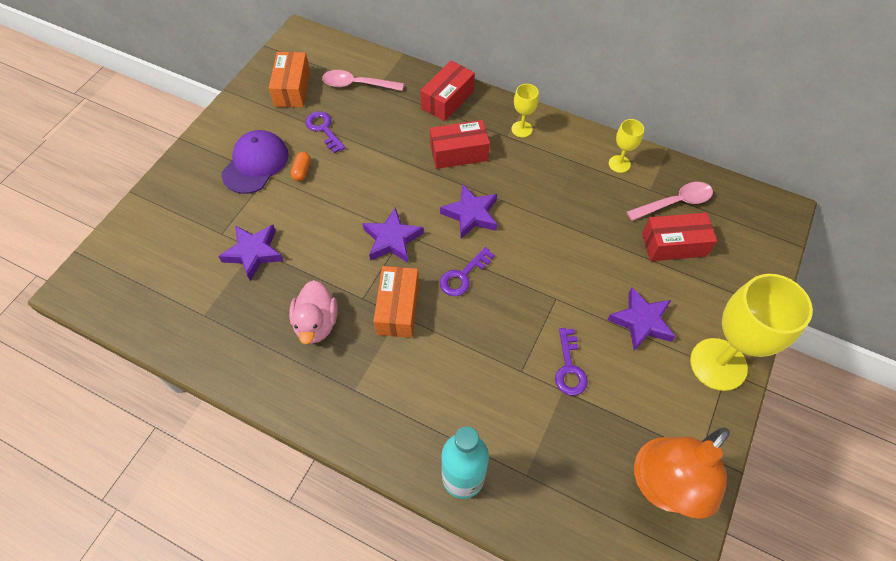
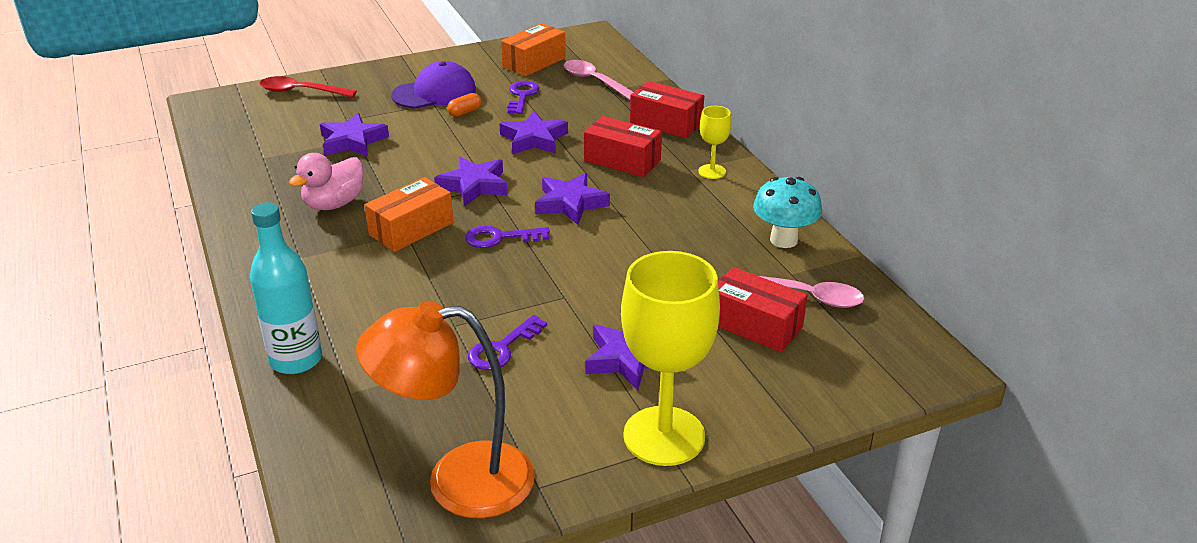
camera: 40 degrees right, 25 degrees down
(146, 226) = (301, 92): none -> red spoon
(381, 168) = (534, 139): none -> purple star
(447, 100) = (666, 123): red box -> red box turned 45 degrees clockwise
(619, 164) = (783, 240): yellow goblet -> turquoise mushroom

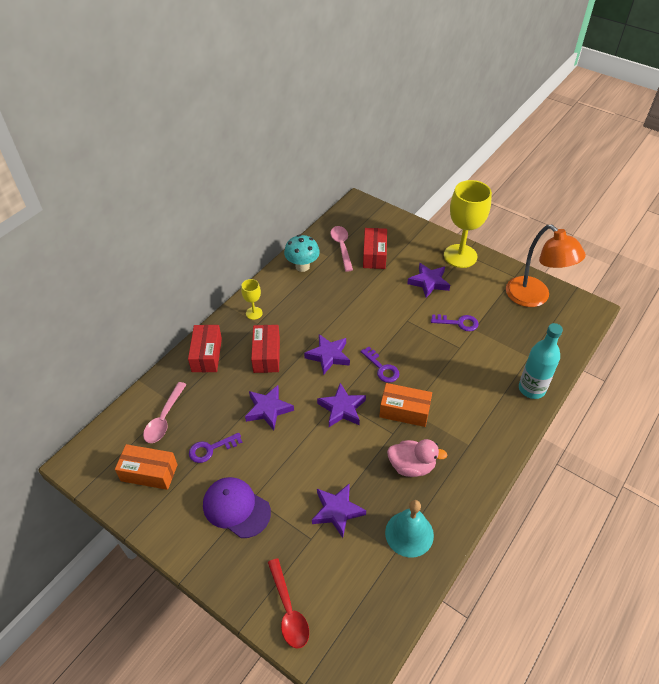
camera: 120 degrees left, 15 degrees up
(267, 172) = (409, 533): none -> turquoise bell
(465, 112) = (255, 469): orange capsule -> none

